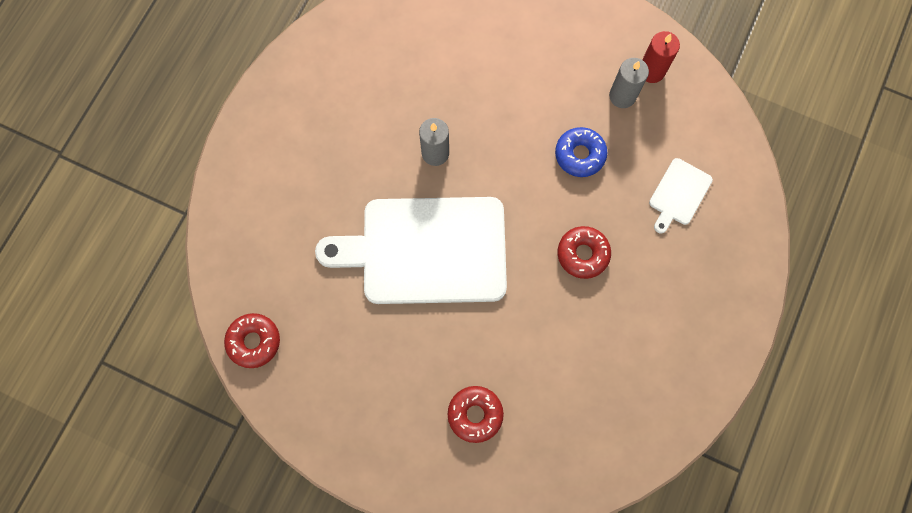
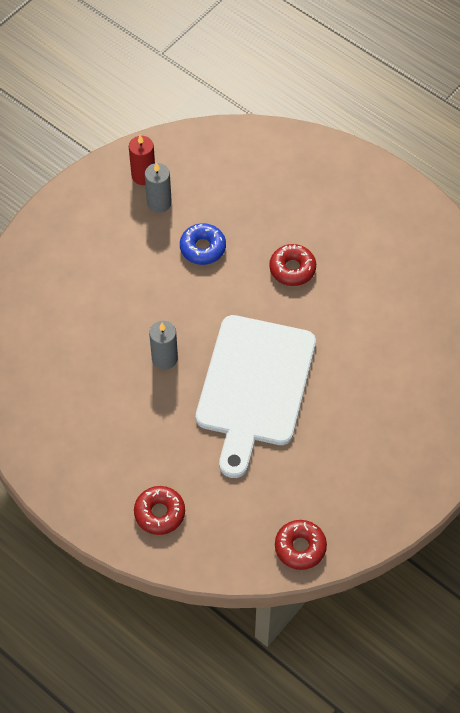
camera: 75 degrees left, 15 degrees down
(475, 414) = (409, 383): red donut -> red donut (159, 513)
(678, 194) = (260, 187): white cutting board -> none

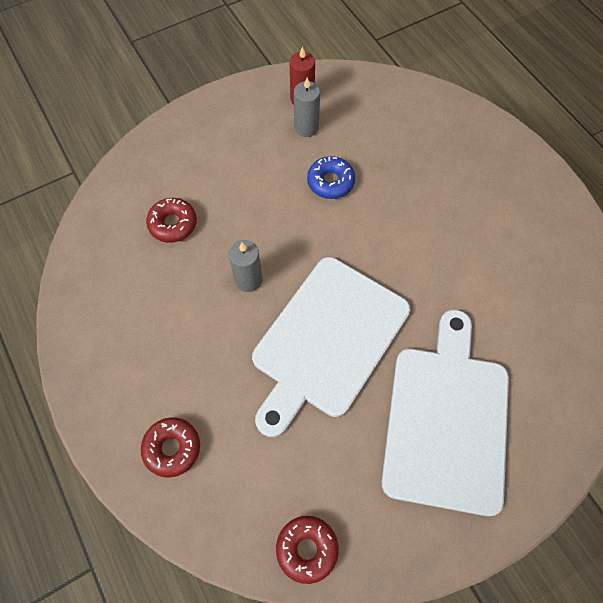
camera: 20 degrees right, 5 degrees up
(292, 269) = (412, 229): red donut -> red donut (173, 224)
(376, 417) = (447, 420): none -> white cutting board

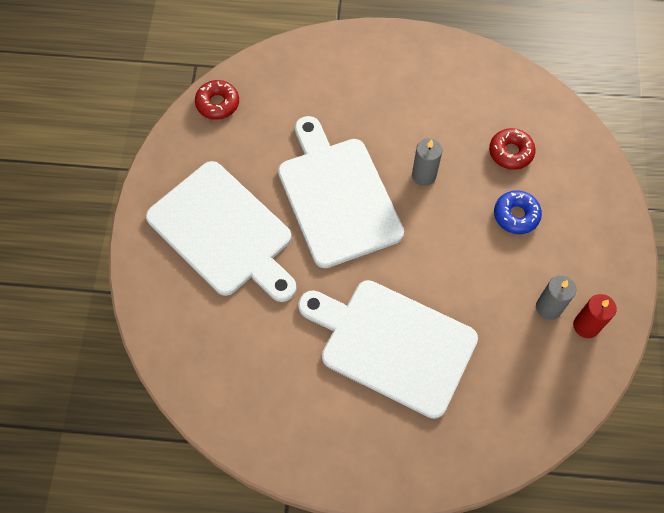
camera: 125 degrees right, 0 degrees up
(172, 448) = (334, 68): red donut -> none
(330, 182) = (475, 289): blue donut -> blue donut (516, 215)
(427, 211) = (393, 344): none -> white cutting board

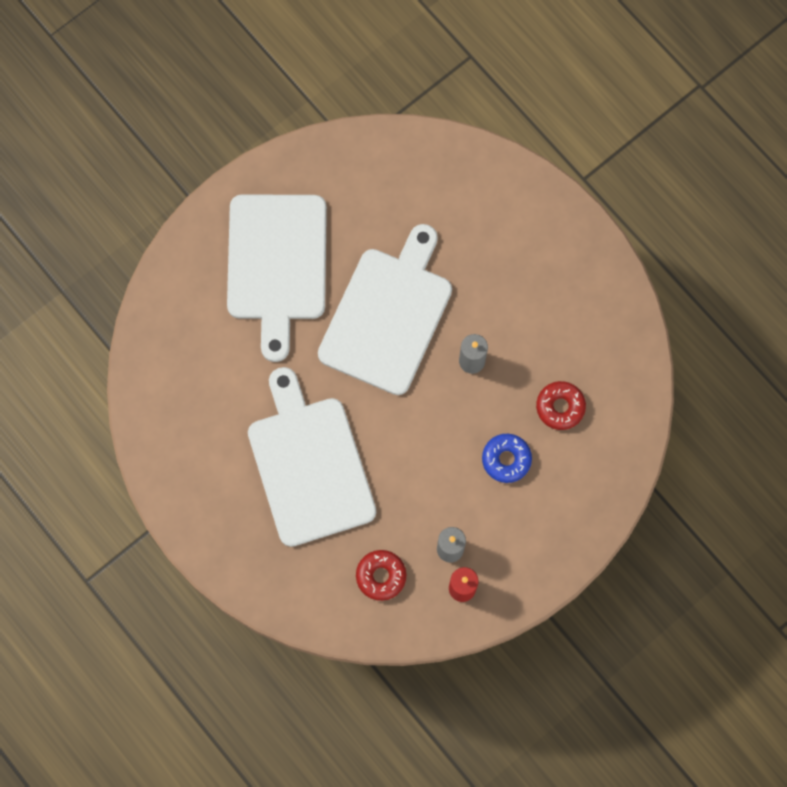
camera: 45 degrees right, 10 degrees up
(217, 103) = (377, 151): red donut -> red donut (381, 576)

